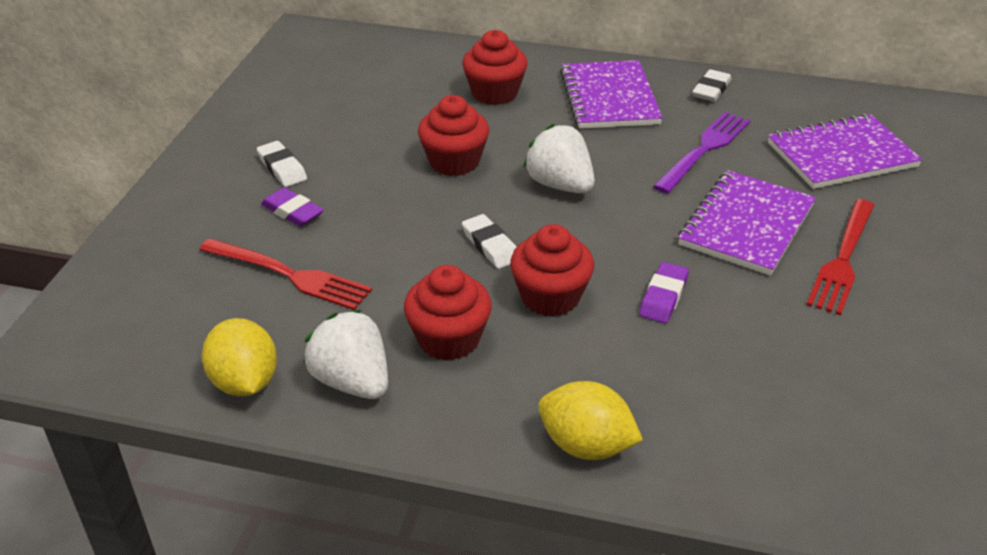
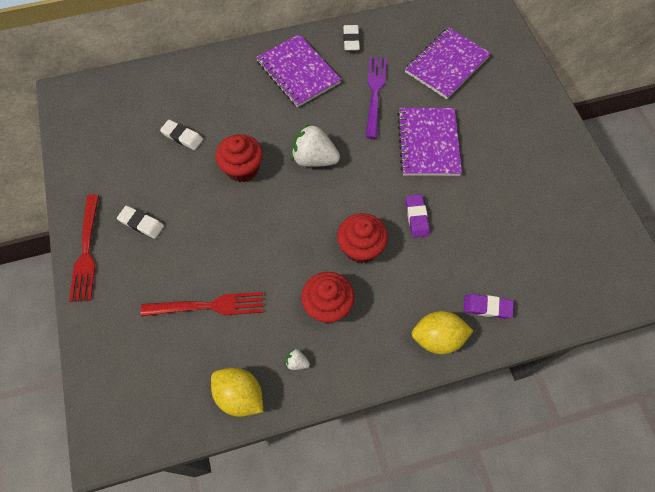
camera: 30 degrees left, 25 degrees up
(292, 212) = (174, 256): purple eraser -> purple eraser (487, 307)
(352, 381) = (297, 362): white strawberry -> white strawberry, size x0.43
(490, 246) = (306, 225): white eraser -> white eraser (182, 137)
(494, 93) = (228, 98): red cupcake -> none
(843, 259) = (487, 145): red fork -> red fork (86, 251)

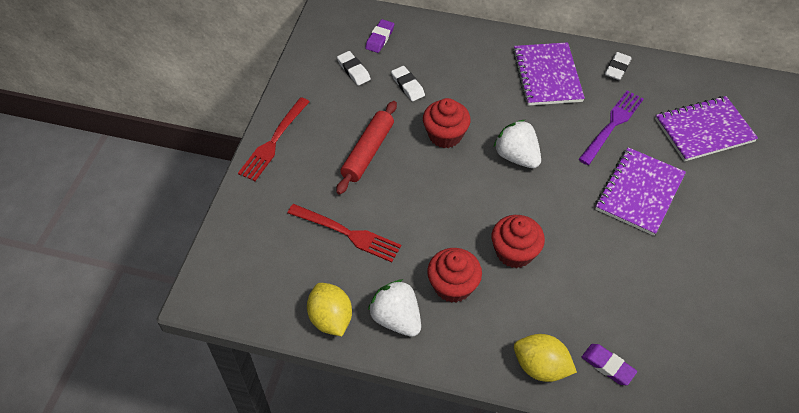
camera: 30 degrees right, 10 degrees down
(141, 223) = (331, 140): white eraser -> white eraser (353, 70)
(182, 218) = (368, 152): none -> red rolling pin
(297, 362) = (396, 318): white strawberry -> white strawberry, size x2.32
(416, 217) = (585, 252): purple eraser -> purple eraser (380, 38)

